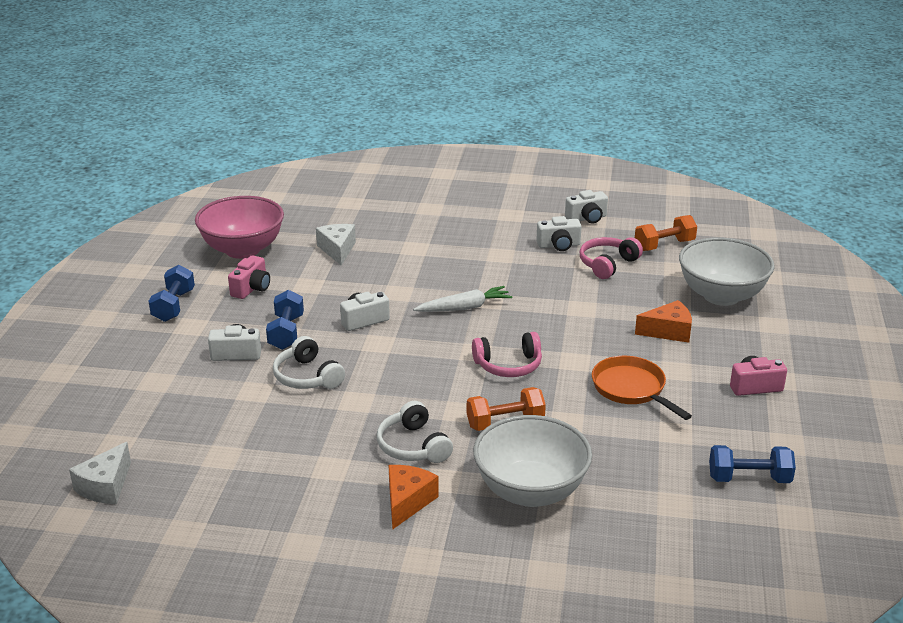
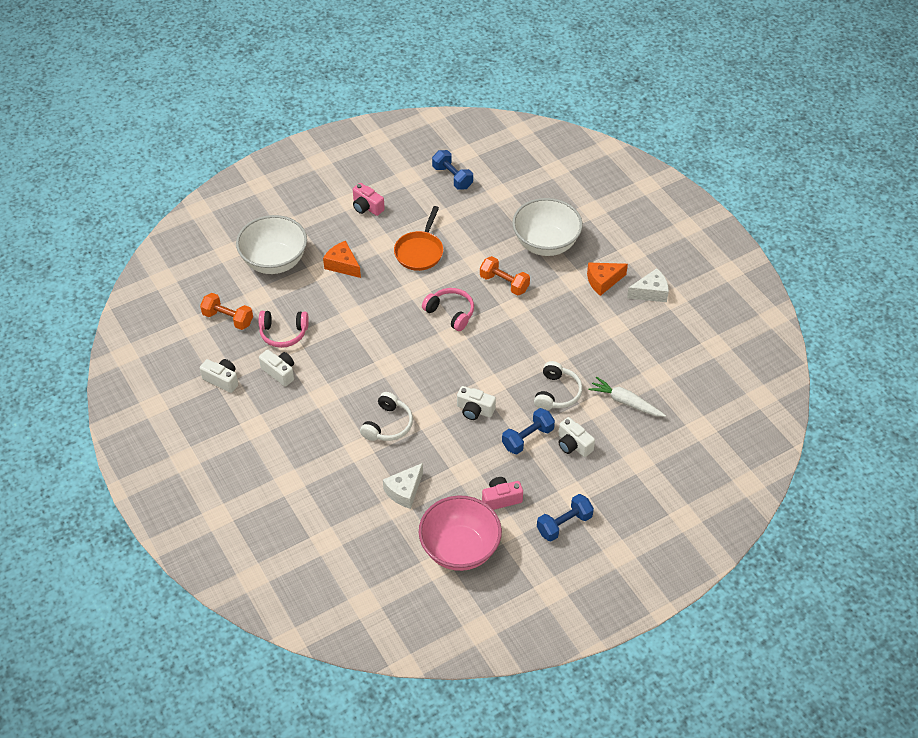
camera: 130 degrees left, 20 degrees up
(105, 486) = (728, 403): white cheese -> white cheese (650, 292)
(413, 446) = (562, 306): white headphones -> white headphones (388, 425)
(464, 308) = (410, 371): white carrot -> white carrot (625, 402)

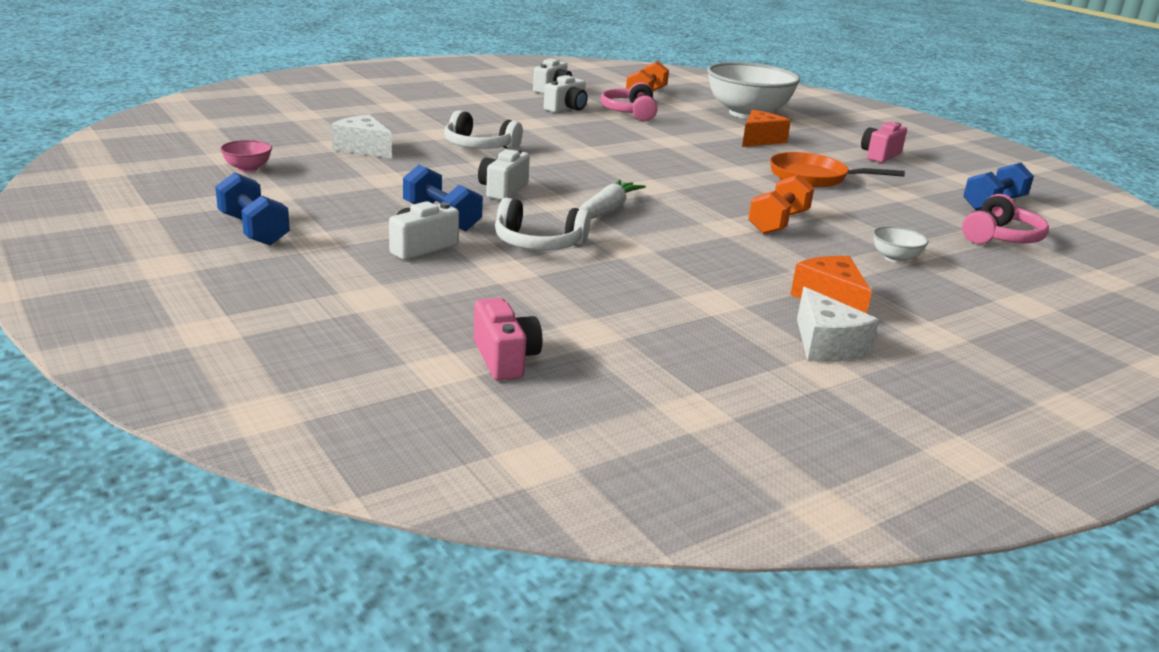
camera: 85 degrees right, 25 degrees down
(450, 313) = (696, 187): pink headphones -> pink headphones (1000, 237)
(460, 549) = (248, 168): pink bowl -> pink bowl, size x0.40
(501, 499) = (325, 195): pink camera -> pink camera (505, 358)
(545, 244) = (895, 258): white bowl -> white bowl, size x0.40
(625, 402) = (517, 297): white carrot -> white carrot (605, 211)

